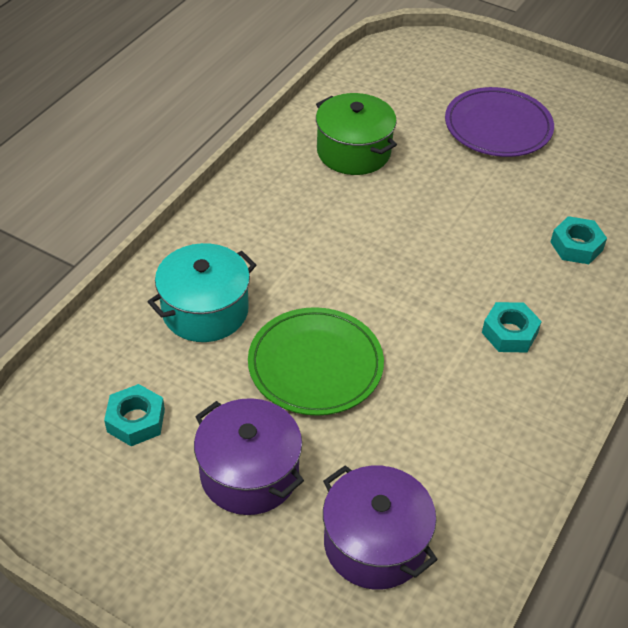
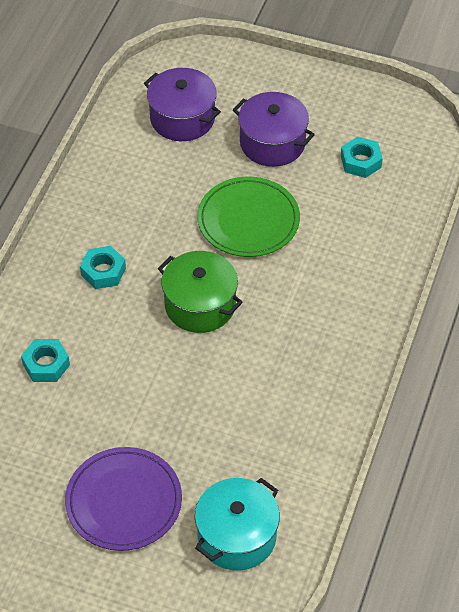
camera: 170 degrees right, 5 degrees up
(205, 310) = (346, 248): turquoise pot -> turquoise pot (237, 536)
(353, 152) = (267, 436): green pot -> green pot (200, 305)

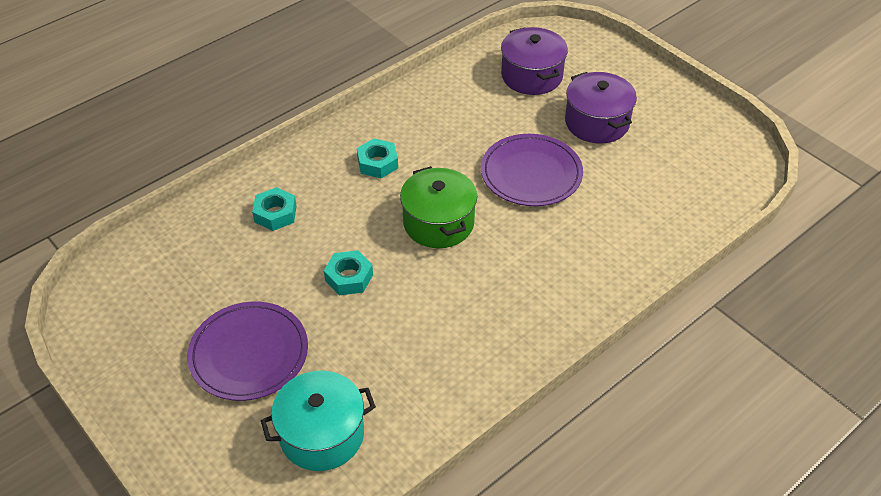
camera: 30 degrees right, 5 degrees down
(248, 220) = (531, 174): green plate -> purple plate
(361, 162) = (668, 167): turquoise nut -> turquoise nut (349, 277)

